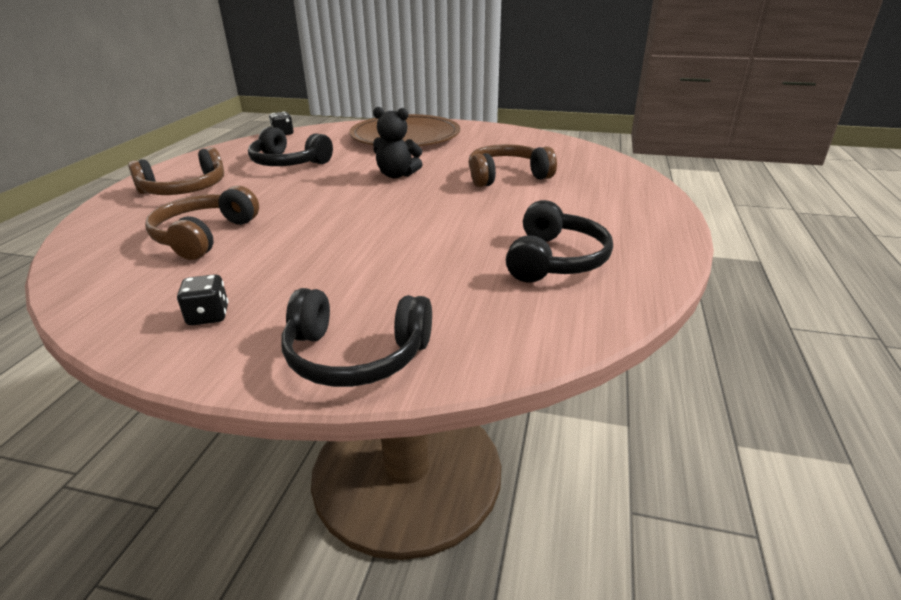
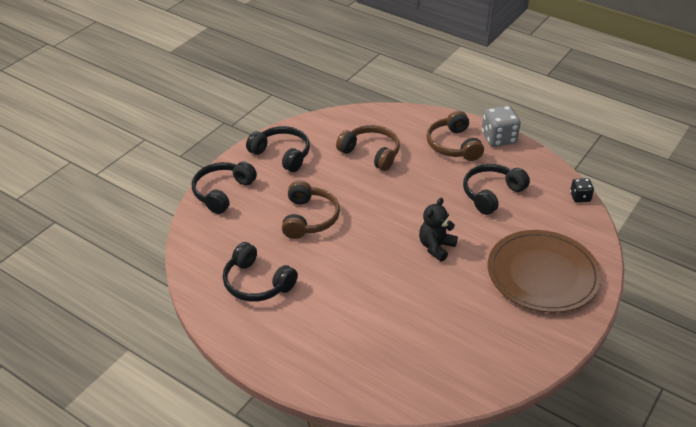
camera: 110 degrees right, 10 degrees up
(171, 170) = (498, 138): none -> grey dice
(208, 316) = (282, 154): black dice -> black headphones
(507, 176) = (402, 310): brown headphones -> brown headphones (309, 218)

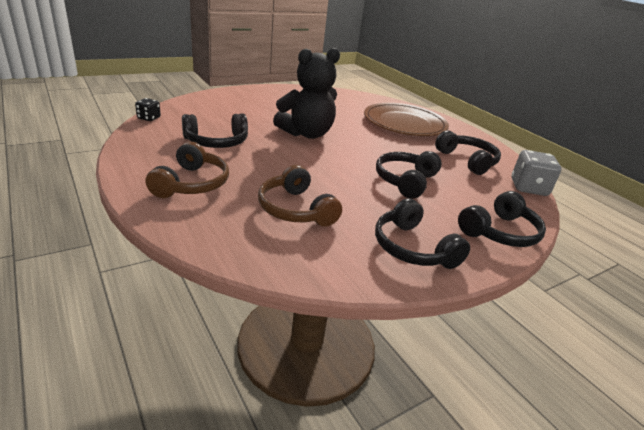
camera: 160 degrees left, 10 degrees down
(309, 218) = (405, 181): brown headphones -> black headphones
(436, 247) = (306, 134): black teddy bear -> black teddy bear, size x1.73
(498, 138) = (132, 172): grey dice -> grey dice (528, 188)
(542, 274) = (248, 104): brown plate -> brown plate (404, 123)

